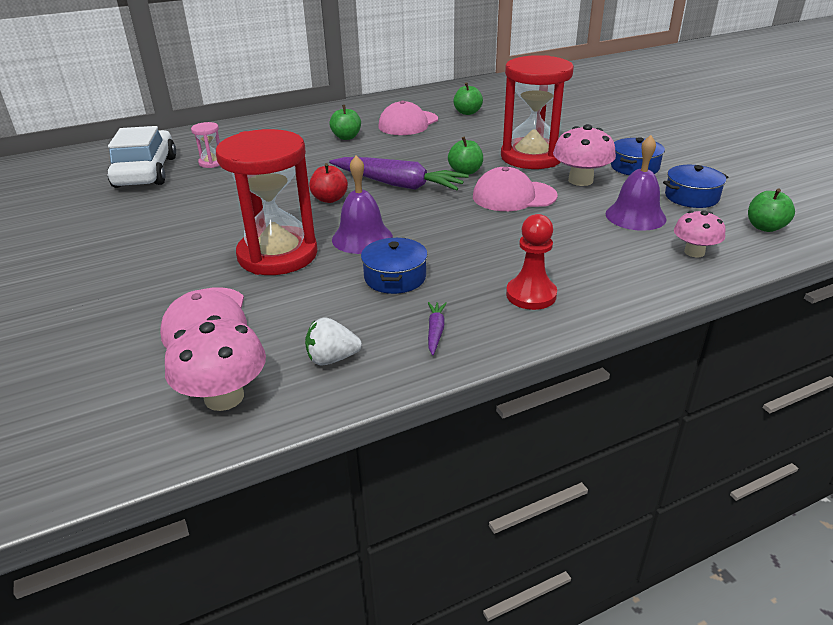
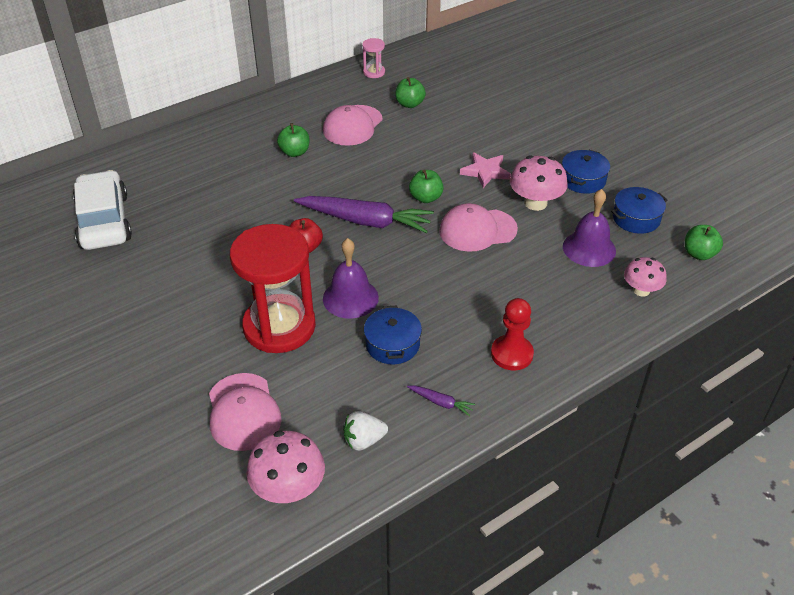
camera: 10 degrees left, 10 degrees up
(212, 163) = (168, 202): pink hourglass -> pink hourglass (374, 72)
(435, 331) = (441, 402): purple carrot -> purple carrot turned 120 degrees clockwise
(531, 157) = (485, 172): red hourglass -> pink star

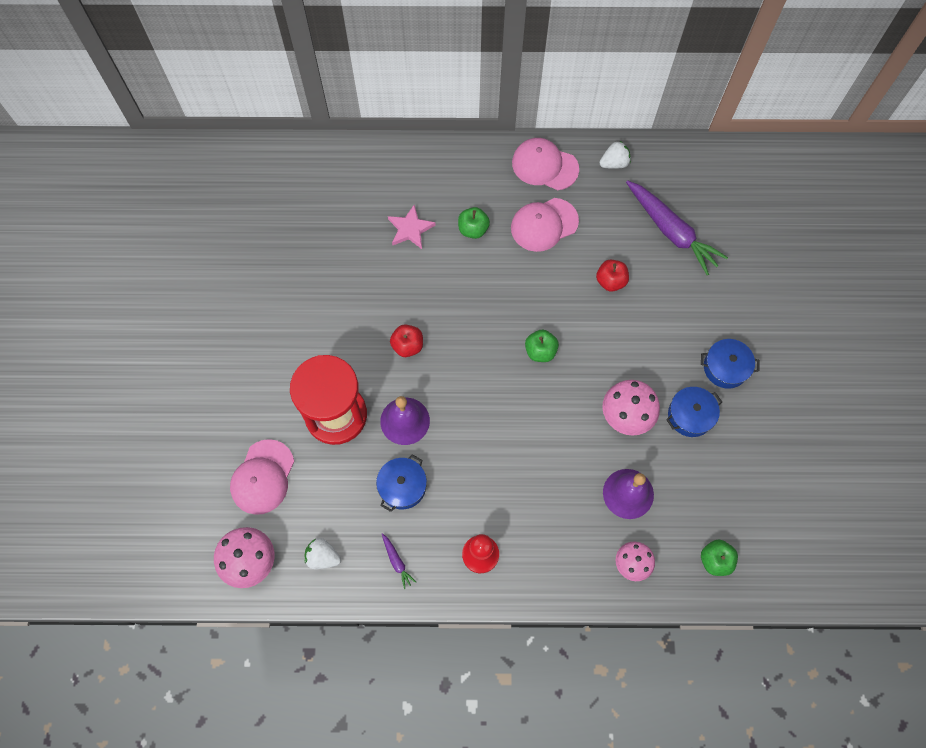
camera: 35 degrees right, 25 degrees up
(104, 221) = (280, 221): white car -> none
(365, 221) = (473, 347): purple carrot -> purple carrot (671, 231)
(374, 72) = (614, 163): pink hourglass -> white strawberry
(409, 104) = (614, 226): green apple -> none
(439, 134) = (610, 281): none -> red apple
(477, 230) = (554, 414): pink cap -> pink cap (544, 166)
(485, 172) = (614, 352): pink star -> pink star (410, 229)
(636, 219) = (697, 488): blue pot -> blue pot (725, 368)

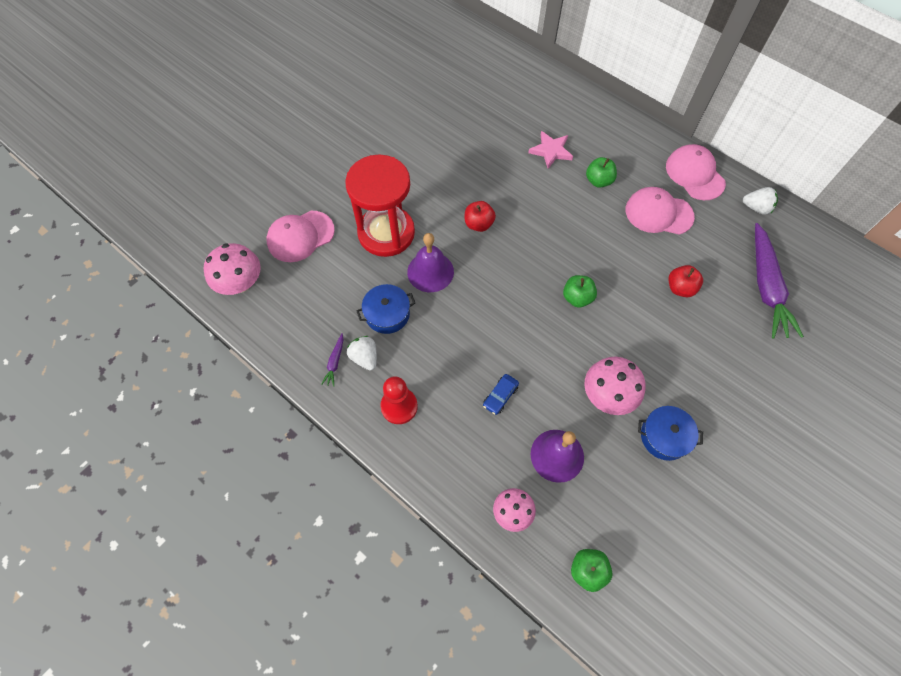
camera: 40 degrees right, 5 degrees down
(323, 557) = (289, 318): white strawberry -> white strawberry (365, 357)
(549, 482) = (500, 396): none -> blue car
(725, 368) = (729, 423): blue pot -> none

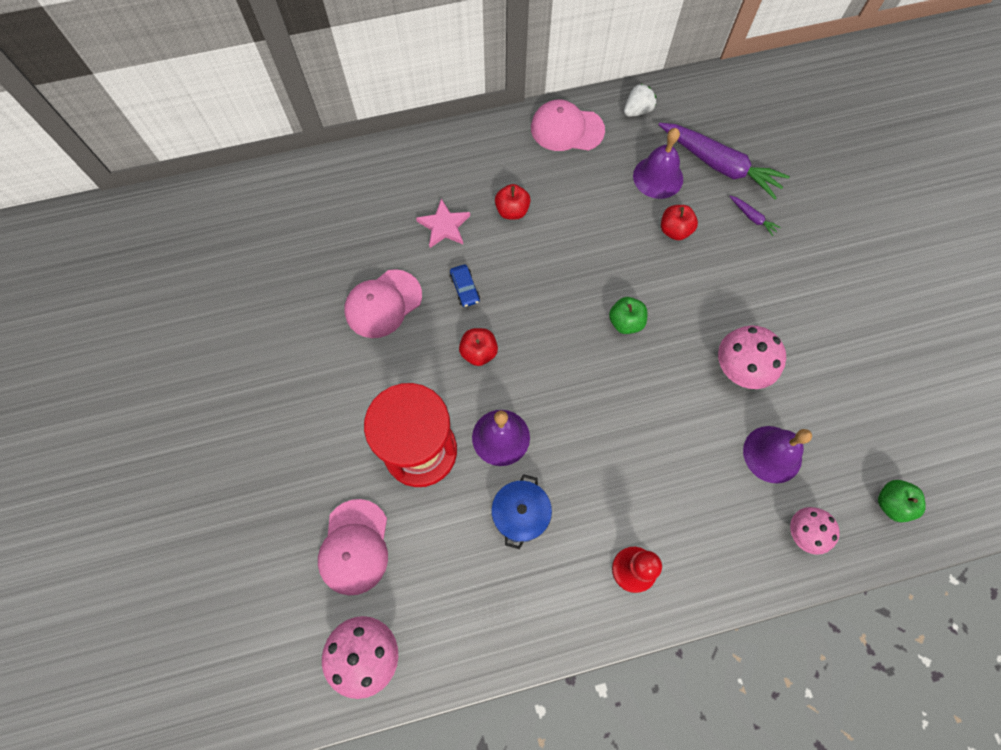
camera: 55 degrees left, 5 degrees up
(335, 362) = (541, 605): purple carrot -> purple carrot (752, 217)
(365, 357) = (556, 570): white strawberry -> none
(500, 396) = (683, 464): blue car -> blue car (465, 289)
(598, 181) = (512, 211): green apple -> red apple
(658, 213) = (586, 189): pink cap -> pink cap (383, 304)
(664, 436) = (807, 351): blue pot -> none
(714, 252) = (658, 177): none -> purple bell

